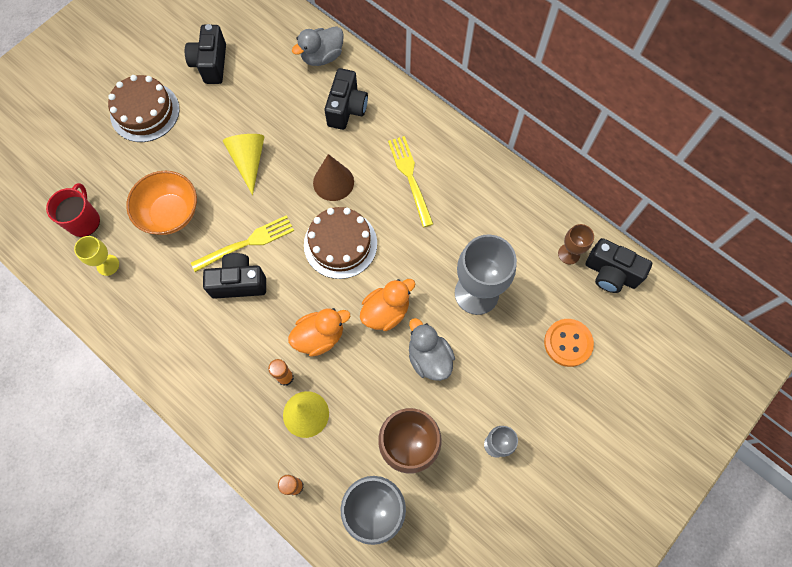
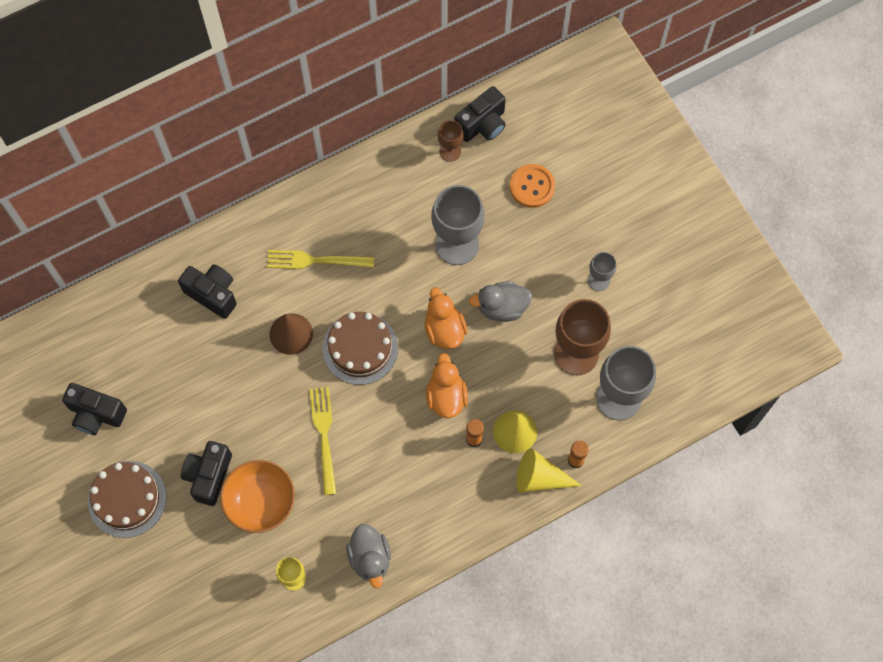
camera: 70 degrees left, 0 degrees up
(84, 221) = (233, 592): red mug -> none
(239, 282) = (363, 455): black camera -> black camera (208, 476)
(249, 161) = (232, 408): yellow cone -> yellow cone (540, 477)
(322, 57) = (138, 298): grey duck -> grey duck (370, 558)

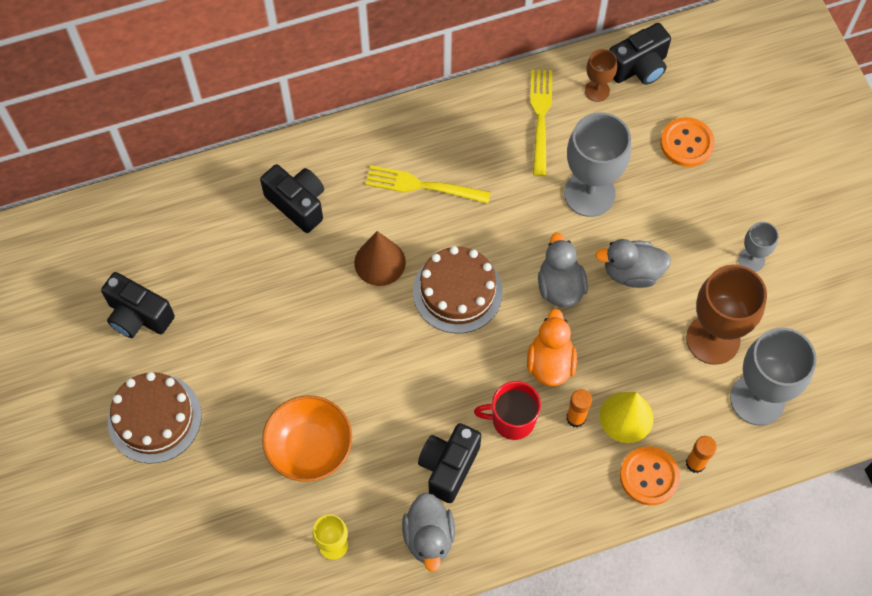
camera: 10 degrees right, 5 degrees down
(208, 476) = (254, 408): black camera -> black camera (448, 467)
(324, 435) = (398, 384): yellow fork -> yellow fork (540, 117)
(422, 450) = (512, 420): none -> red mug
(444, 330) = (560, 286): orange duck -> grey duck
(540, 477) = (649, 476): yellow cone -> orange button

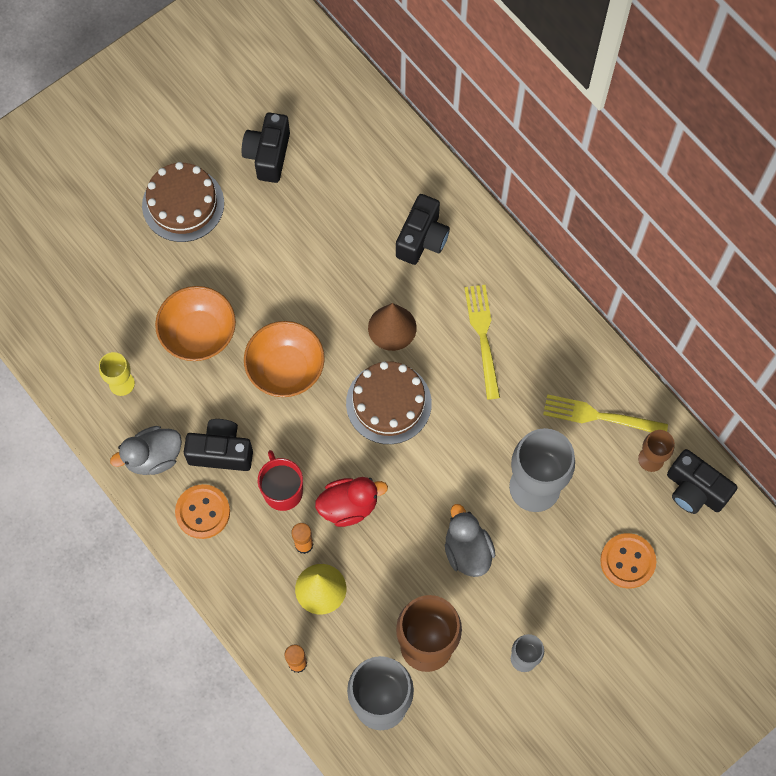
camera: 70 degrees right, 5 degrees up
(383, 375) = (286, 369): none -> orange bowl
(540, 117) = (599, 416): yellow fork -> yellow fork turned 150 degrees counterclockwise
(550, 363) = (349, 506): orange duck -> red duck
(560, 286) = (428, 490): grey duck -> none
(649, 476) = (271, 625): orange button -> orange button (203, 512)

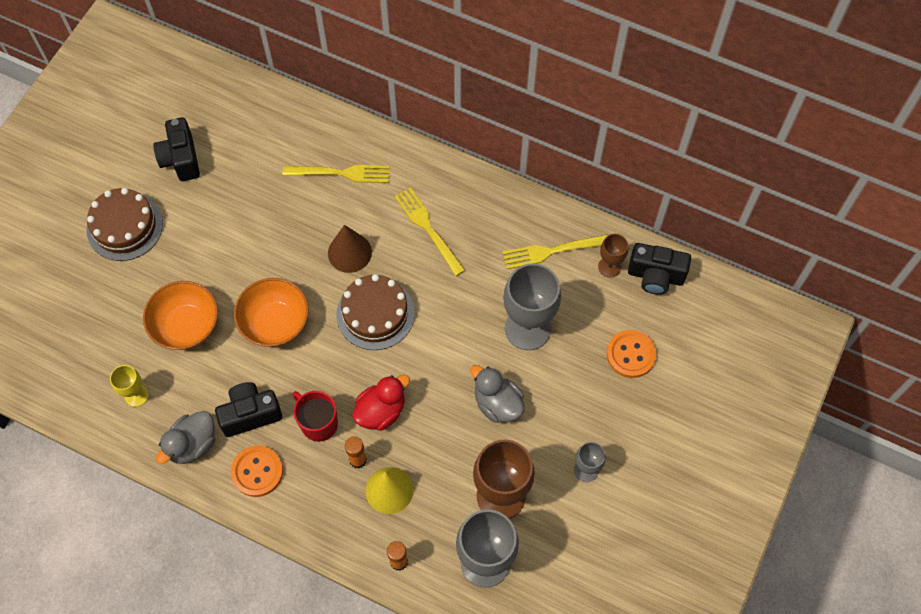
camera: 25 degrees left, 5 degrees down
(422, 239) = (341, 173): black camera -> yellow fork

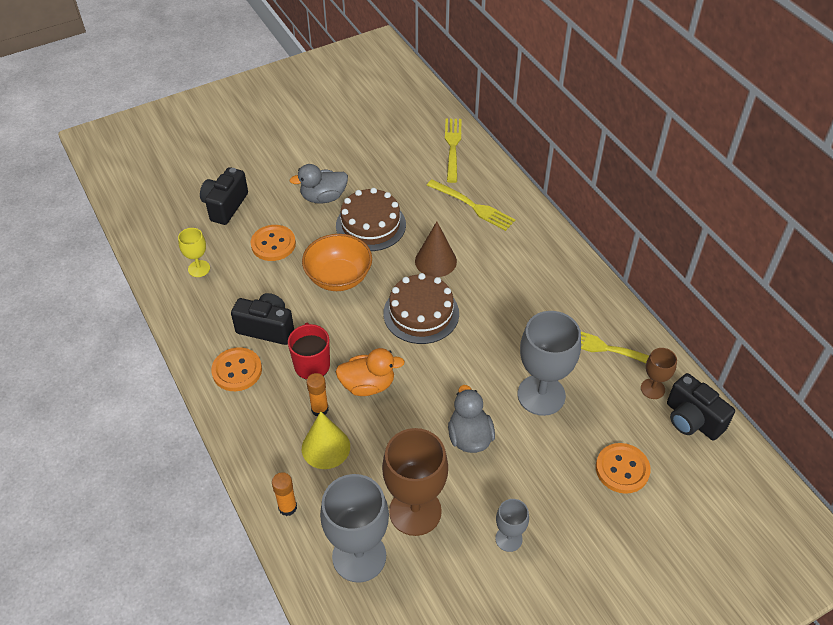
camera: 35 degrees right, 15 degrees down
(125, 226) = (286, 161): brown cake -> brown cake (370, 225)
(181, 159) = (362, 140): black camera -> black camera (225, 206)
(186, 326) = (273, 244): orange bowl -> orange button
(192, 444) = (207, 324): grey duck -> grey duck (323, 197)
(381, 411) = (368, 385): red duck -> orange duck
(427, 228) = (512, 277): yellow fork -> yellow fork (452, 147)

